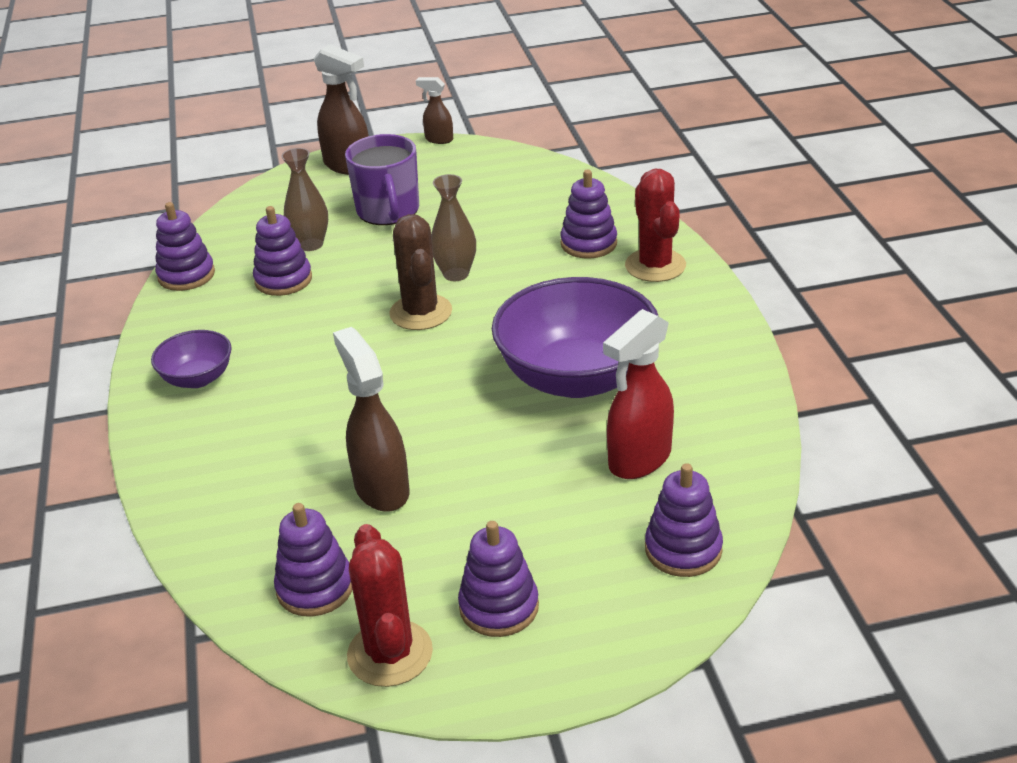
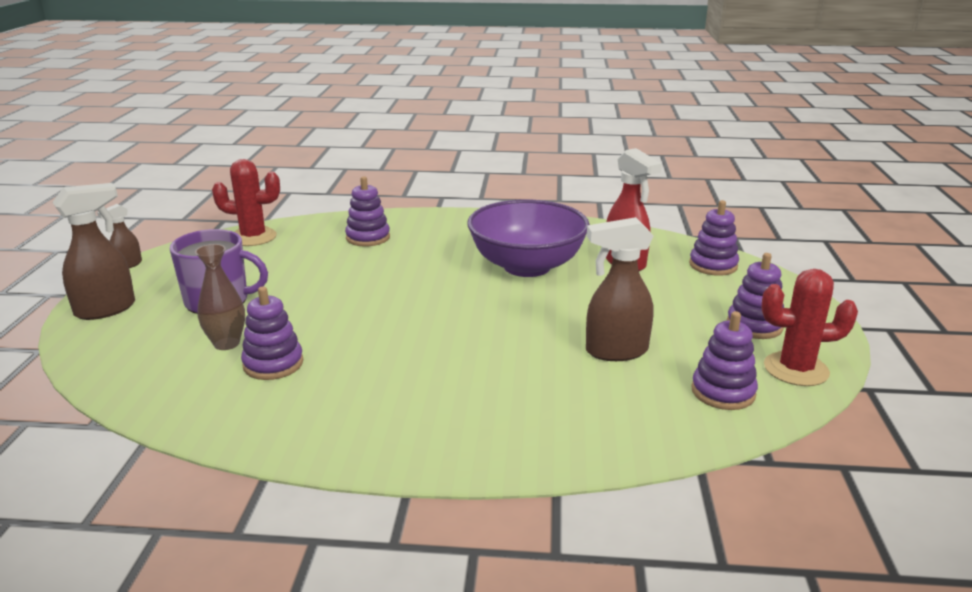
camera: 75 degrees left, 10 degrees down
(186, 275) = (195, 421): purple stacking toy -> none
(197, 378) = (399, 427): purple bowl -> none
(421, 312) = (395, 307): brown cactus -> none
(456, 274) = (354, 287): brown vase -> none
(655, 266) = (419, 224): red cactus -> red cactus (253, 237)

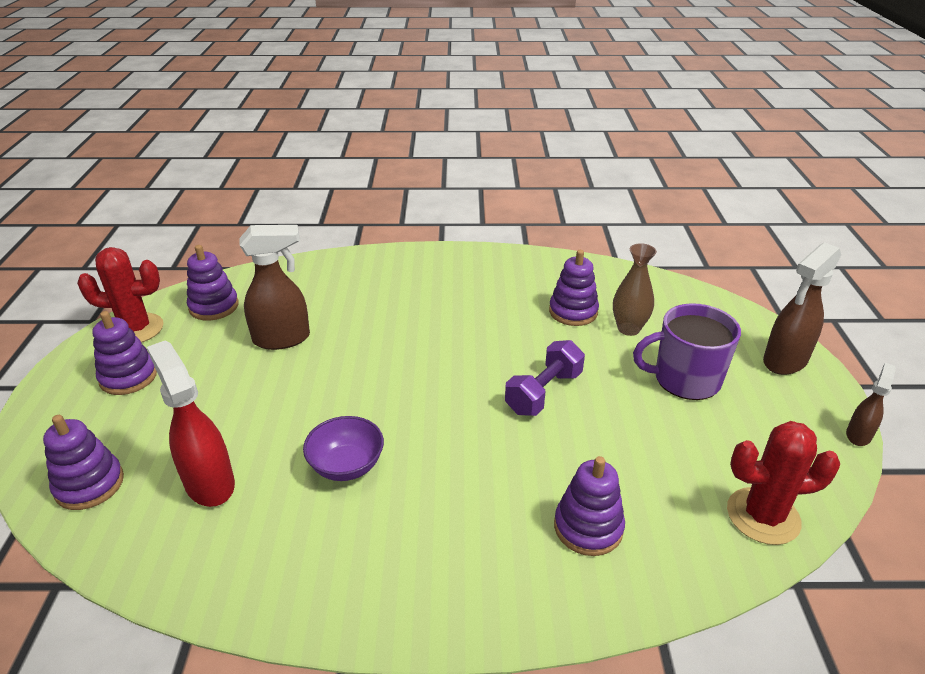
camera: 175 degrees right, 10 degrees up
(355, 298) = (543, 392): none -> purple dumbbell
(527, 266) = (346, 465): purple bowl -> purple bowl, size x0.49

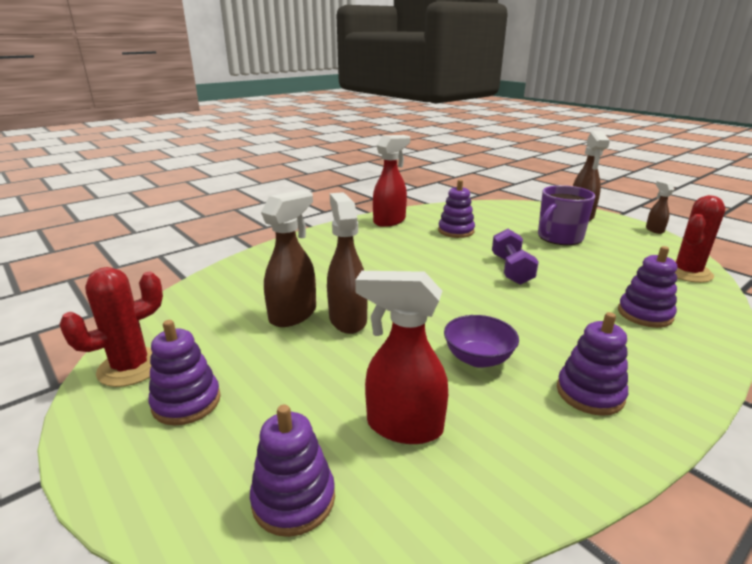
camera: 40 degrees left, 10 degrees down
(214, 306) = (191, 321): purple stacking toy -> purple stacking toy (590, 393)
(312, 366) = (347, 319): none -> brown spray bottle
(523, 266) = (390, 221): none -> red spray bottle
(628, 329) = (496, 228): brown vase -> none

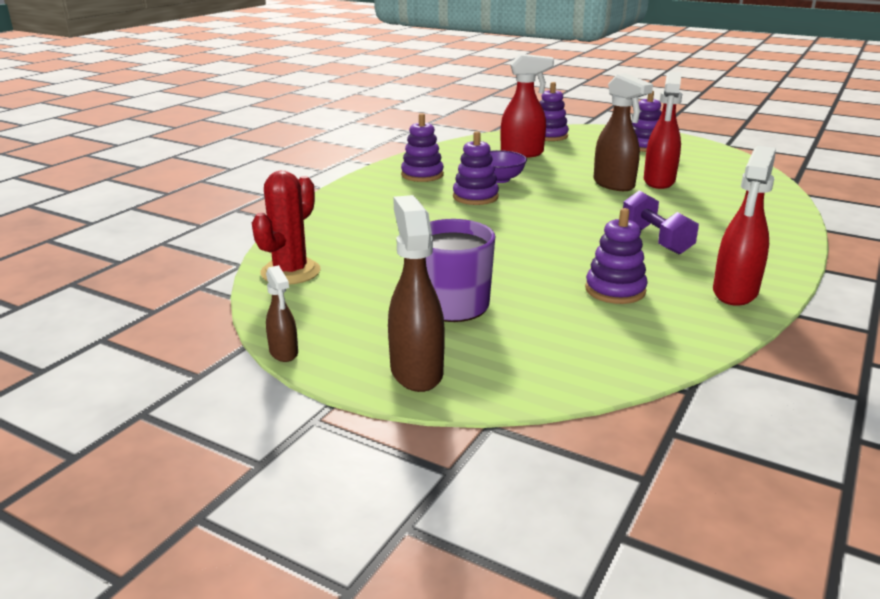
camera: 160 degrees right, 0 degrees up
(131, 367) = (703, 151): red cactus -> none
(294, 315) = (659, 182): brown spray bottle -> red spray bottle
(511, 270) = (504, 243): purple dumbbell -> purple dumbbell (656, 239)
(644, 314) = (366, 221): purple stacking toy -> purple stacking toy (475, 197)

